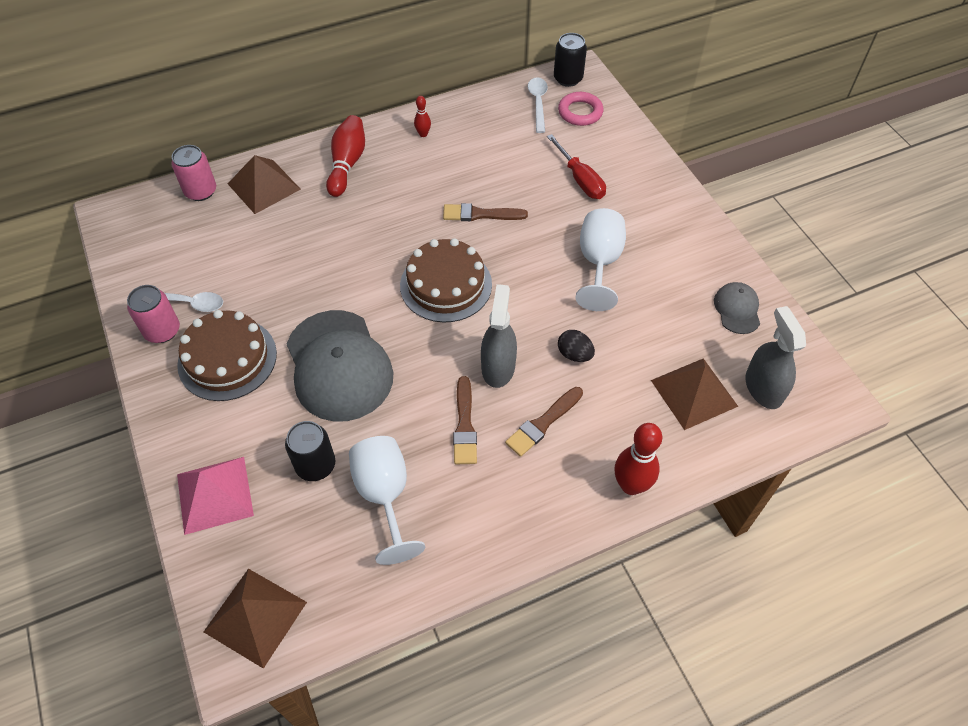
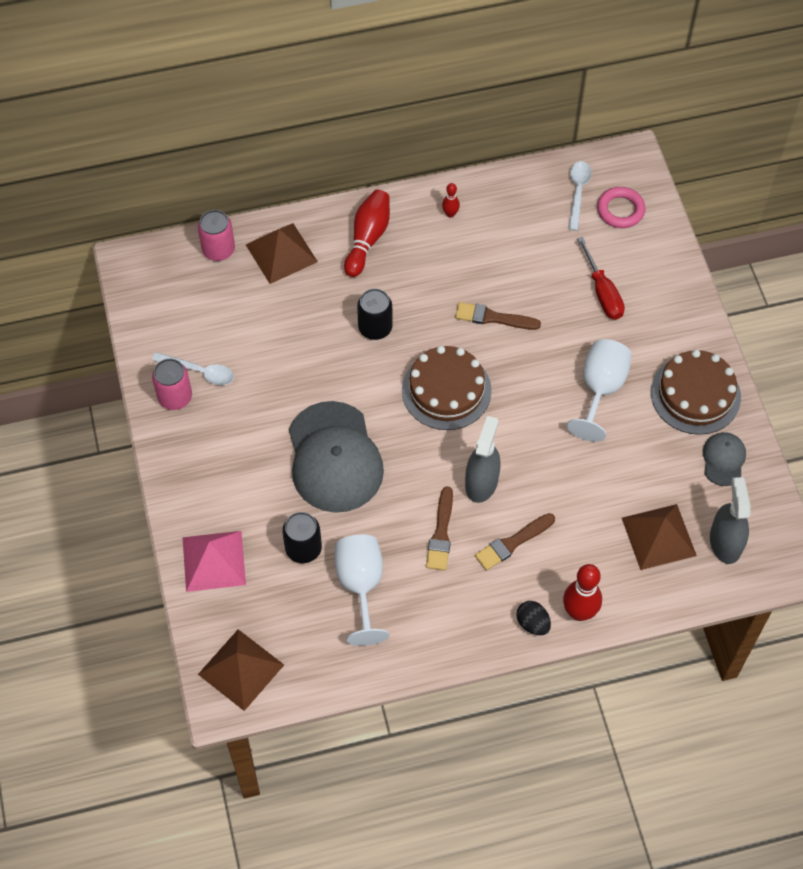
camera: 10 degrees right, 5 degrees up
(227, 359) = (233, 435): brown cake -> brown cake (695, 394)
(568, 78) = (616, 165): black can -> black can (375, 328)
(574, 354) = (555, 481): black egg -> black egg (532, 623)

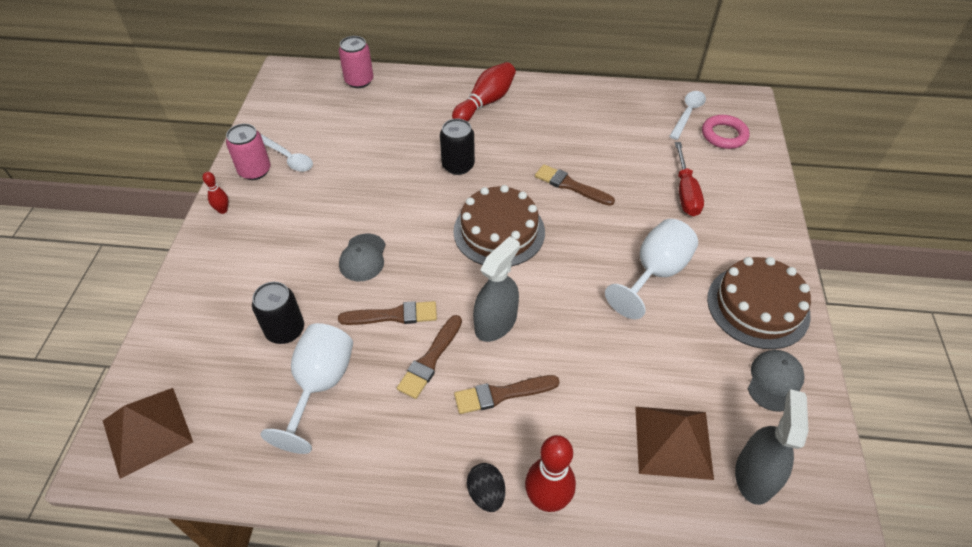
camera: 20 degrees right, 10 degrees down
(213, 561) = (195, 314): pink pyramid -> none
(281, 253) = (408, 95): brown pyramid -> none
(334, 457) = (363, 257): grey cap -> grey cap, size x0.47
(390, 504) = (393, 315): none -> brown brush
(450, 214) = (566, 102): red bowling pin -> red bowling pin (223, 210)

